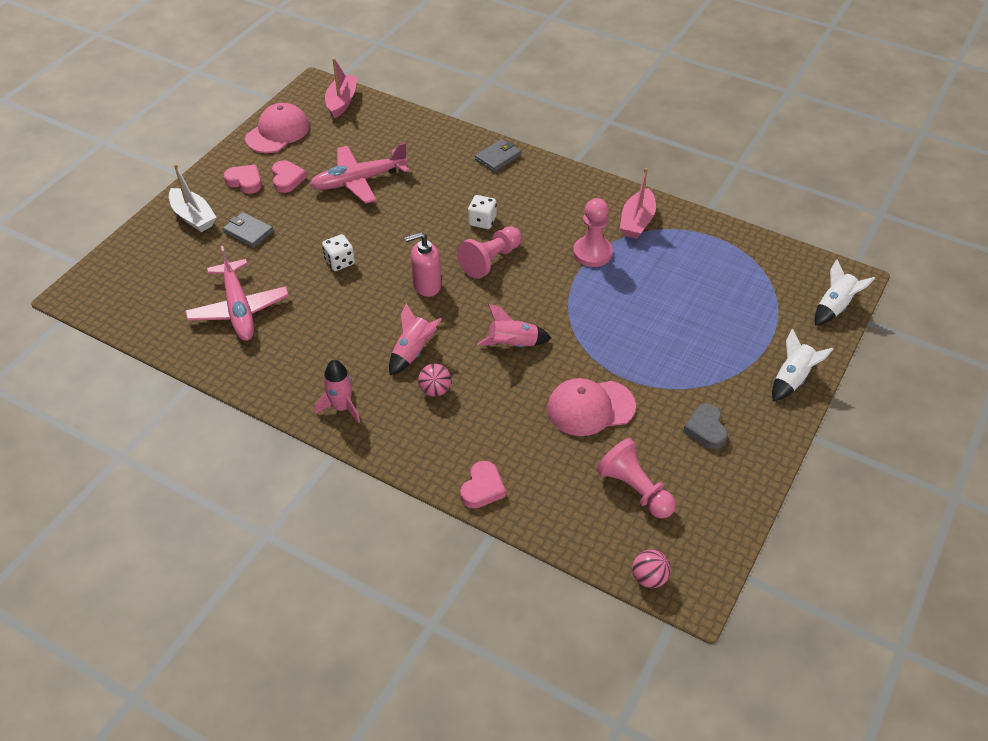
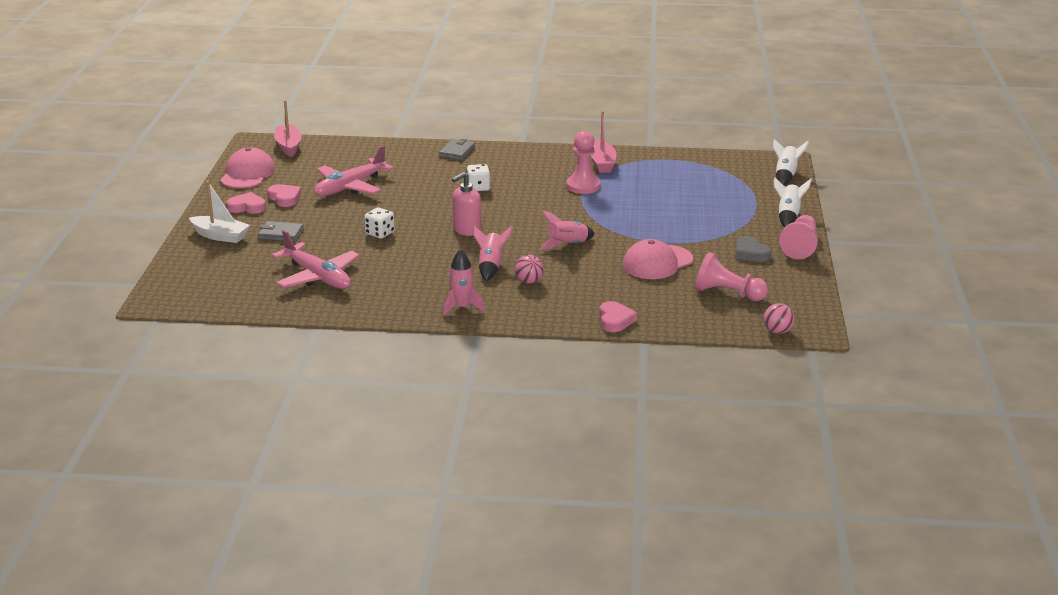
camera: 25 degrees left, 20 degrees down
(490, 260) = (506, 206): pink pawn -> pink pawn (800, 246)

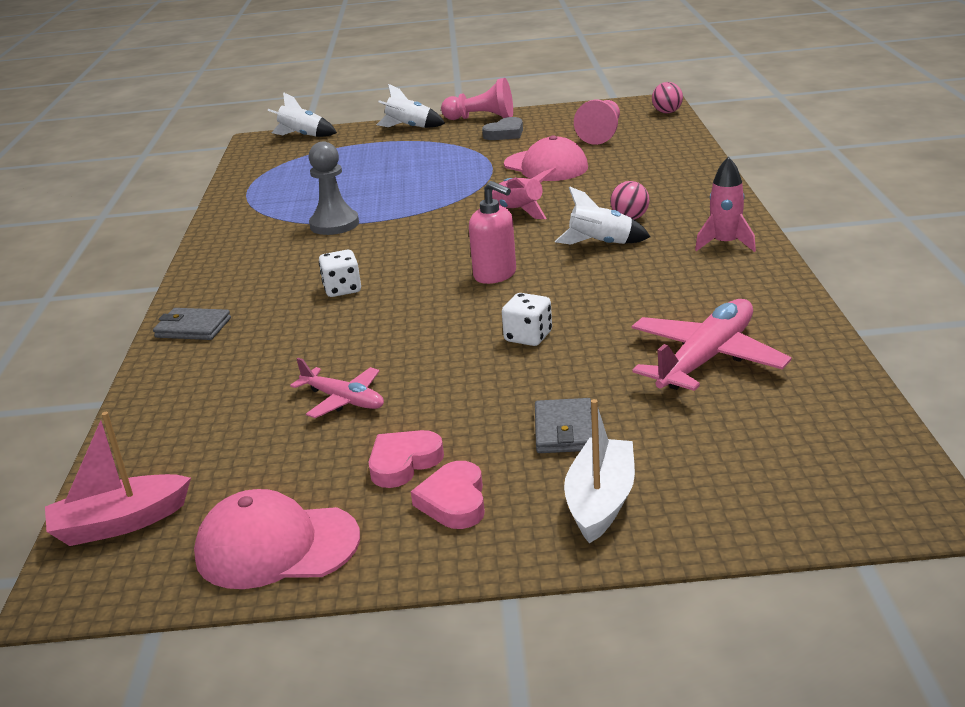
camera: 95 degrees left, 0 degrees up
(350, 187) = (343, 400): pink plane -> pink plane, size x0.59
(491, 266) = (601, 244): pink rocket -> white rocket
(583, 186) = (334, 224): pink pawn -> grey pawn
(602, 163) = (257, 223): pink boat -> none
(615, 320) = (695, 169): pink heart -> none

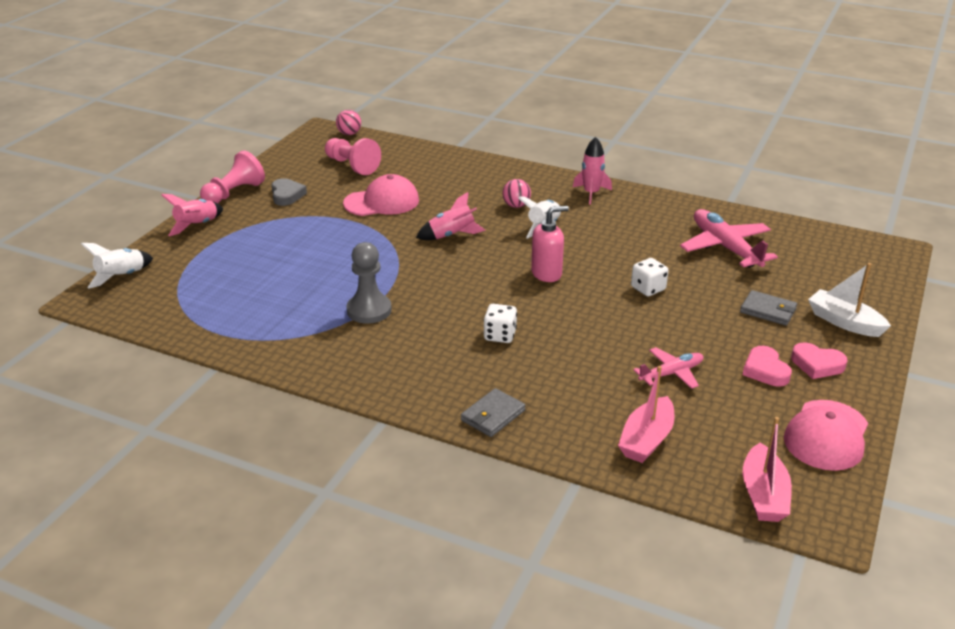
camera: 65 degrees left, 5 degrees up
(195, 419) = (646, 440): none -> pink boat
(409, 127) = (197, 225): white rocket -> pink rocket

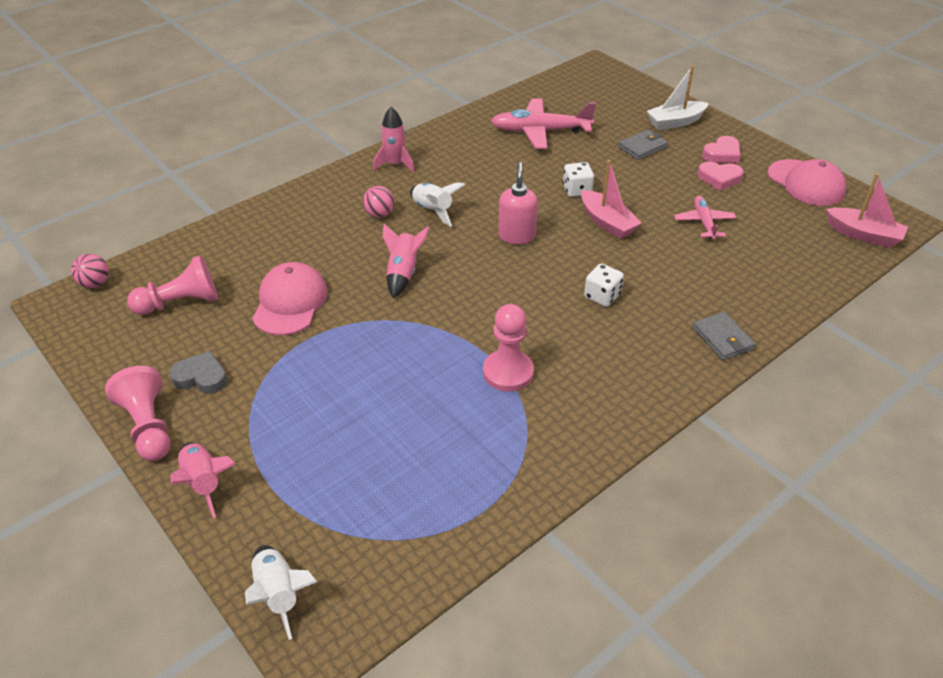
camera: 65 degrees left, 10 degrees up
(369, 310) = (508, 372): grey pawn -> pink pawn
(646, 440) = (784, 265): pink boat -> pink boat (607, 222)

